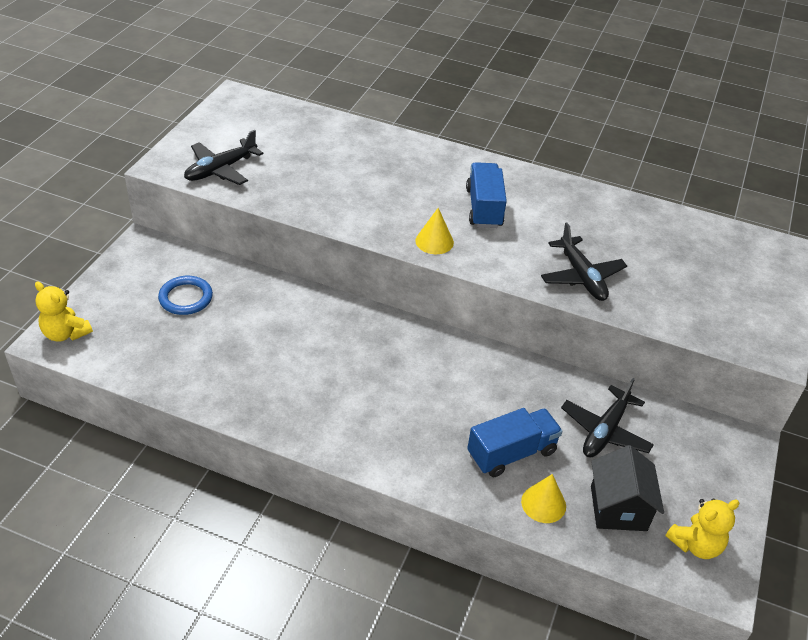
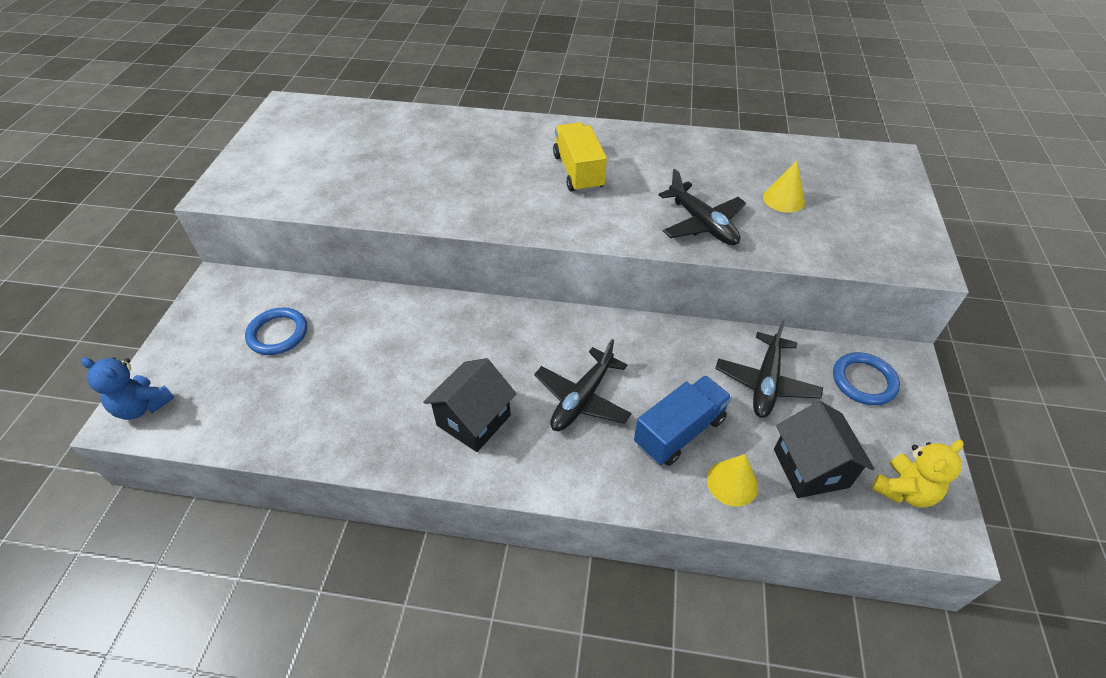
camera: 10 degrees left, 5 degrees up
(66, 333) = (143, 406): yellow teddy bear -> blue teddy bear
(220, 169) = (284, 184): black plane -> black plane (582, 399)
(335, 404) = (473, 420): none -> black house
(434, 241) = (538, 217): yellow cone -> yellow cone (783, 199)
(484, 208) = (578, 172): blue truck -> yellow truck
(698, 449) = (864, 381): none -> blue ring

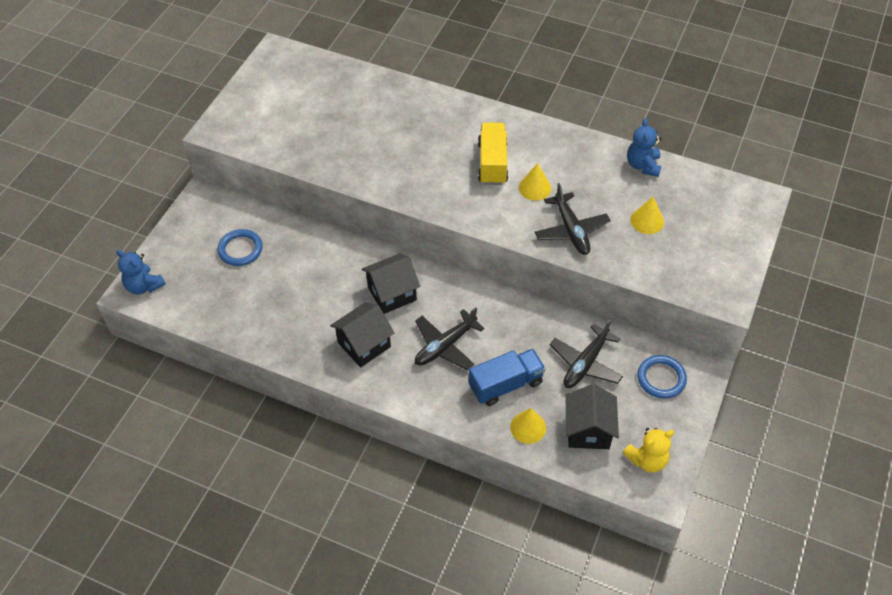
camera: 15 degrees right, 5 degrees up
(492, 348) = (392, 294): none -> black house
(638, 188) = (535, 188): none -> yellow cone
(748, 148) = (643, 165): none -> blue teddy bear

